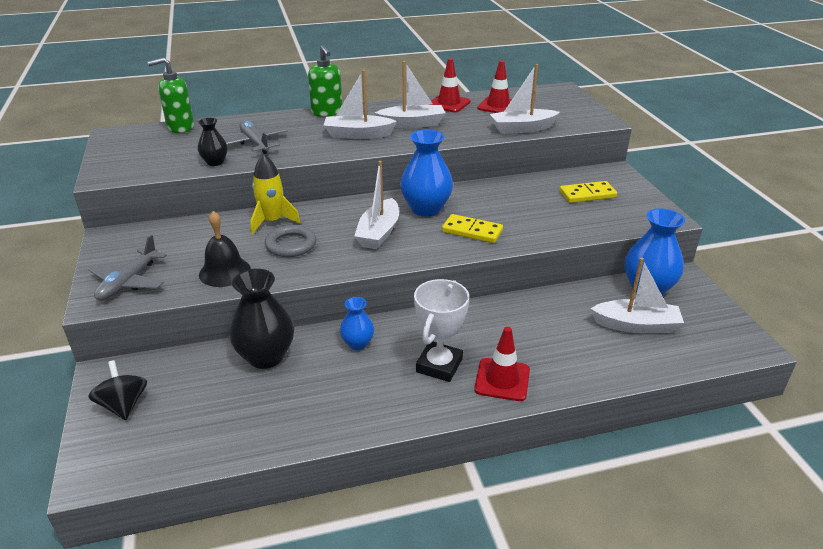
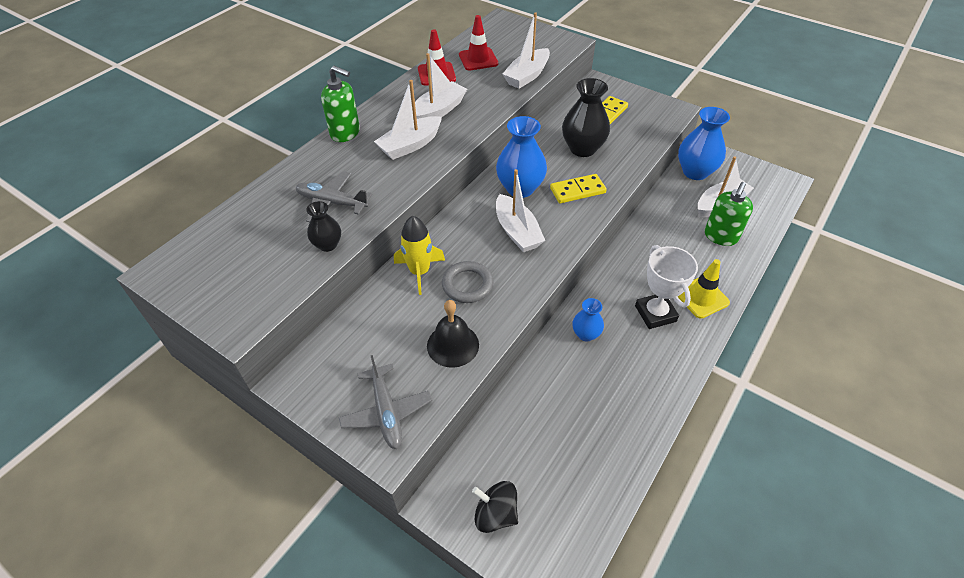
camera: 40 degrees left, 15 degrees up
(180, 127) = (223, 223): green soap dispenser -> green soap dispenser (720, 236)
(266, 356) = (540, 392): black vase -> black vase (582, 149)
(502, 380) = (701, 297): red traffic cone -> yellow traffic cone

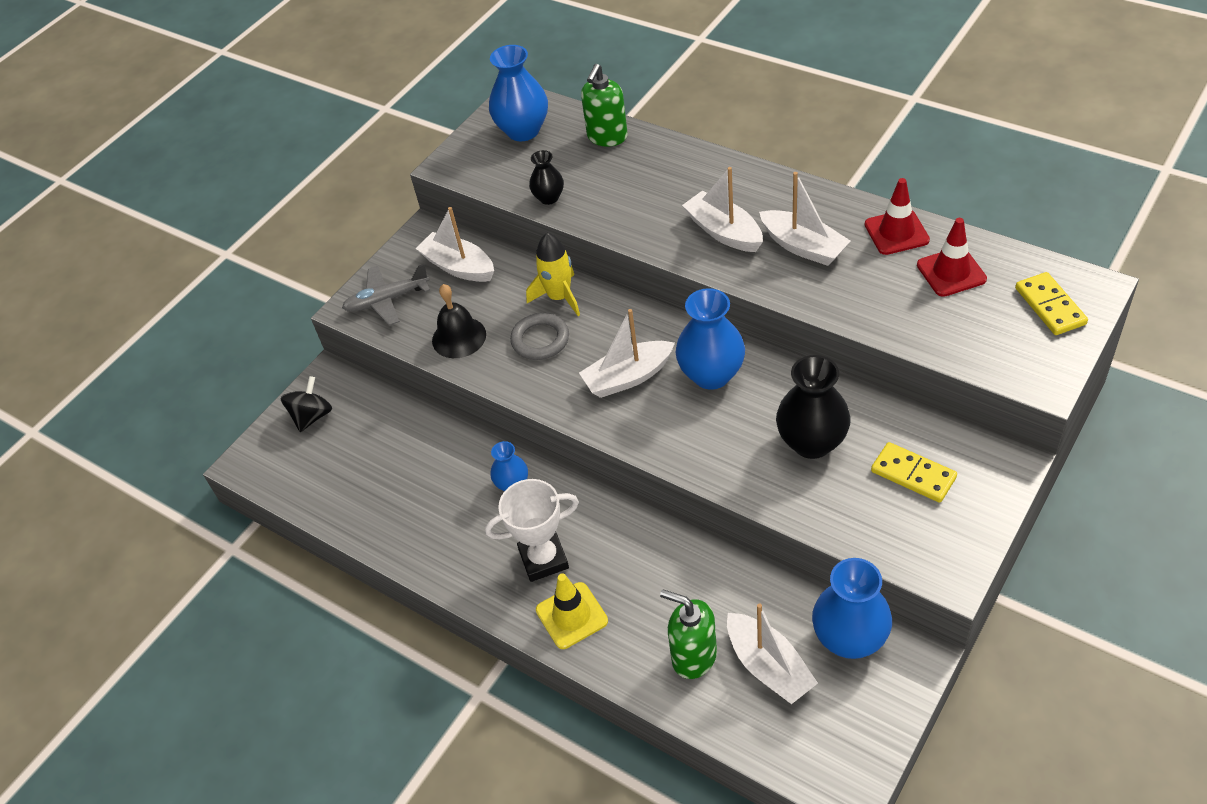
camera: 95 degrees right, 0 degrees up
(216, 264) = (523, 131): none -> blue vase
(332, 202) = (613, 187): grey plane -> none
(345, 133) = (741, 172): green soap dispenser -> green soap dispenser (607, 137)
(527, 76) = (917, 333): white boat -> white boat (459, 267)
(577, 191) = (713, 438): yellow domino -> yellow domino (1050, 306)

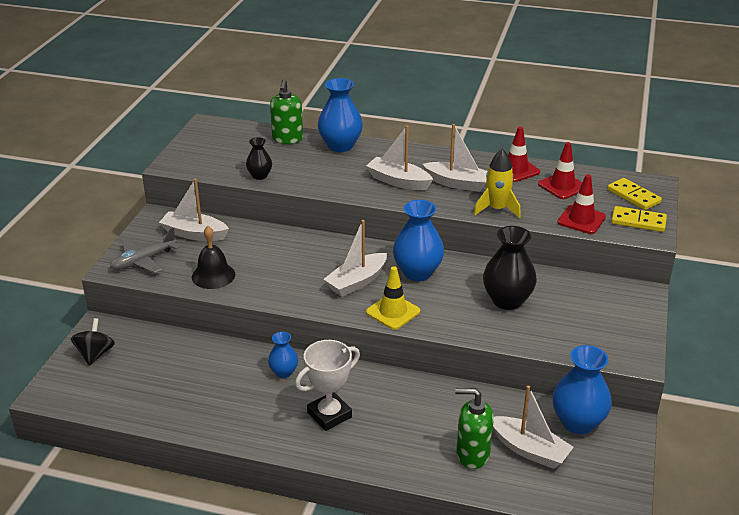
camera: 25 degrees left, 15 degrees down
(523, 131) = (221, 141): blue vase -> blue vase (340, 146)
(540, 340) = (279, 269): grey ring -> none
(559, 297) = (282, 242): yellow rocket -> yellow rocket (497, 209)
(571, 615) = (367, 446): yellow traffic cone -> yellow traffic cone (393, 312)
(913, 474) = (584, 308): yellow domino -> yellow domino (638, 221)
(951, 338) = (581, 220): none -> red traffic cone

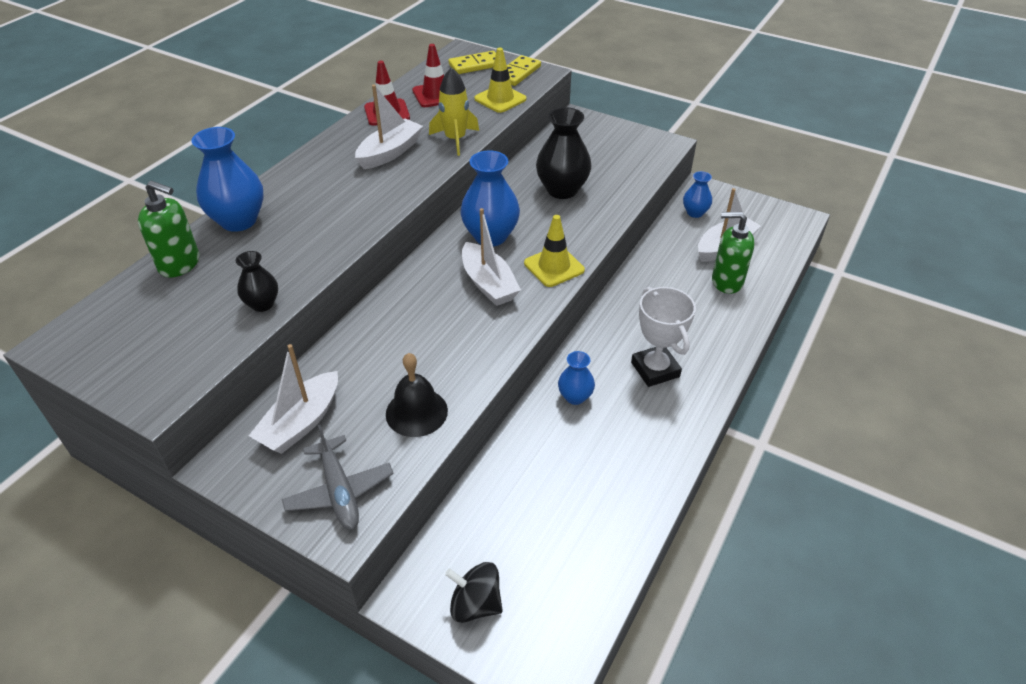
camera: 75 degrees left, 10 degrees up
(398, 181) = (358, 191): white boat -> none
(472, 454) = (726, 281): green soap dispenser -> green soap dispenser turned 75 degrees clockwise
(578, 422) = (695, 213): blue vase -> blue vase, size x0.56
(581, 220) = (500, 99): red traffic cone -> yellow traffic cone

